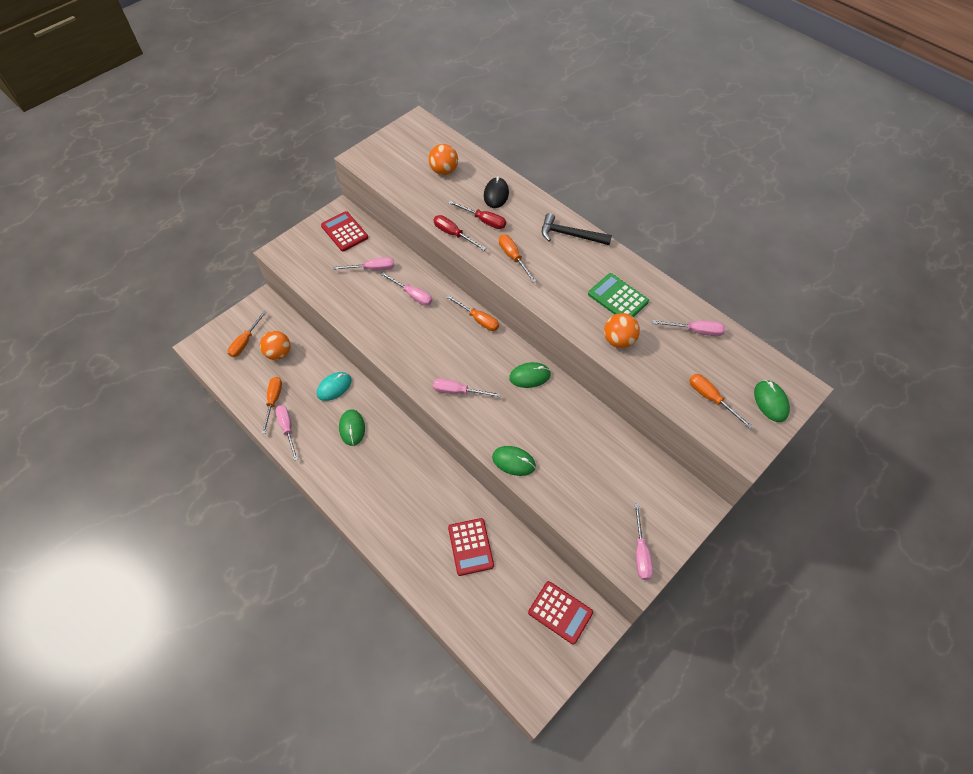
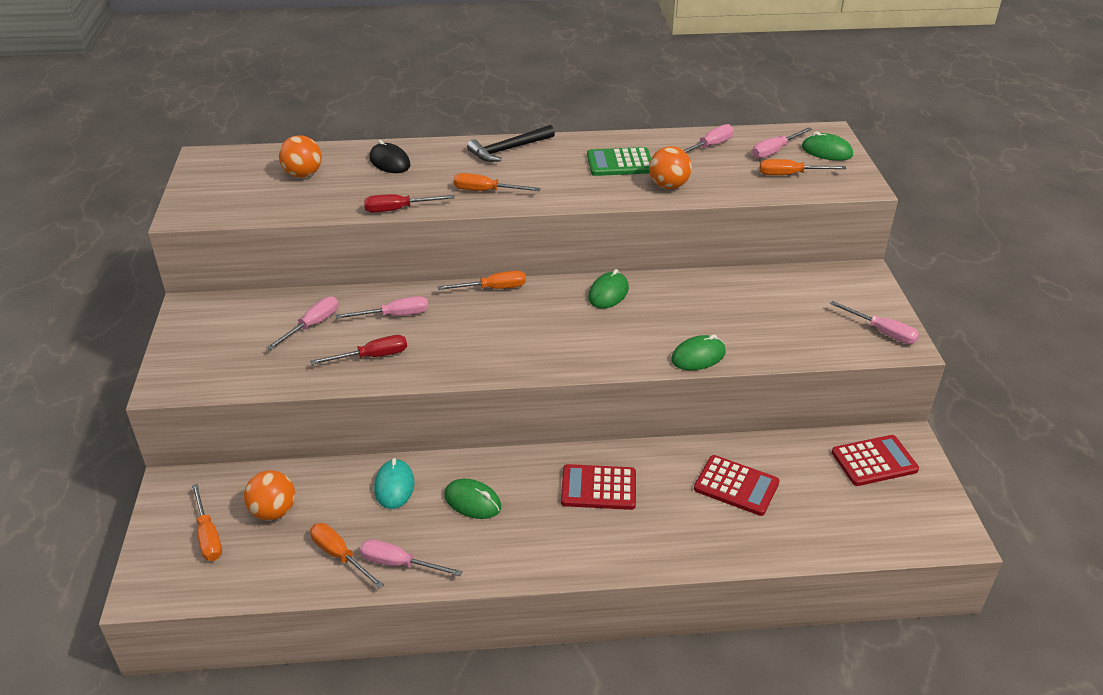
camera: 50 degrees left, 20 degrees down
(344, 232) = (224, 318): red calculator -> red calculator (598, 488)
(458, 391) = (566, 349): pink screwdriver -> pink screwdriver (775, 151)
(484, 221) = (411, 184): red screwdriver -> red screwdriver (372, 357)

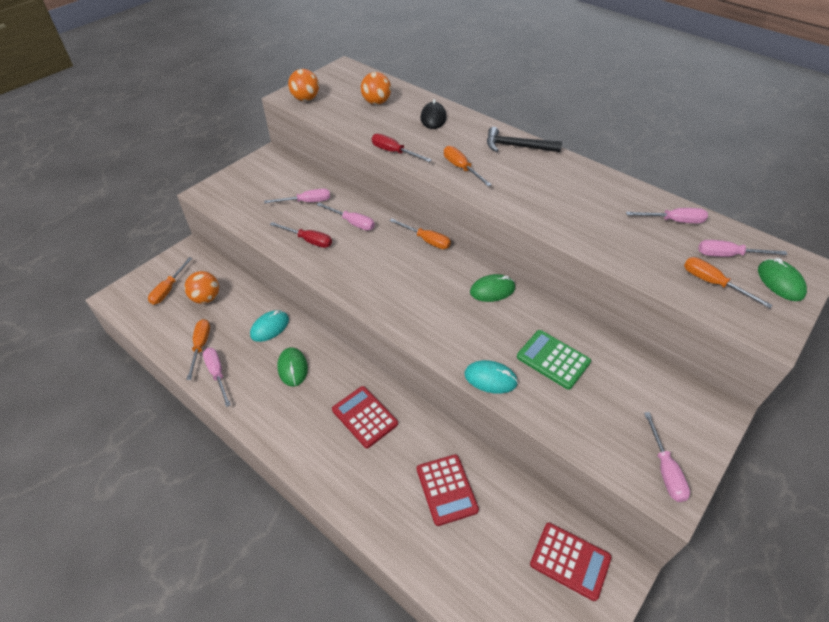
camera: 45 degrees right, 10 degrees up
(620, 163) = (581, 197): green calculator -> green calculator (553, 359)
(668, 186) = (593, 234): orange ball -> orange ball (305, 99)
(698, 356) = (490, 378): green mouse -> turquoise mouse

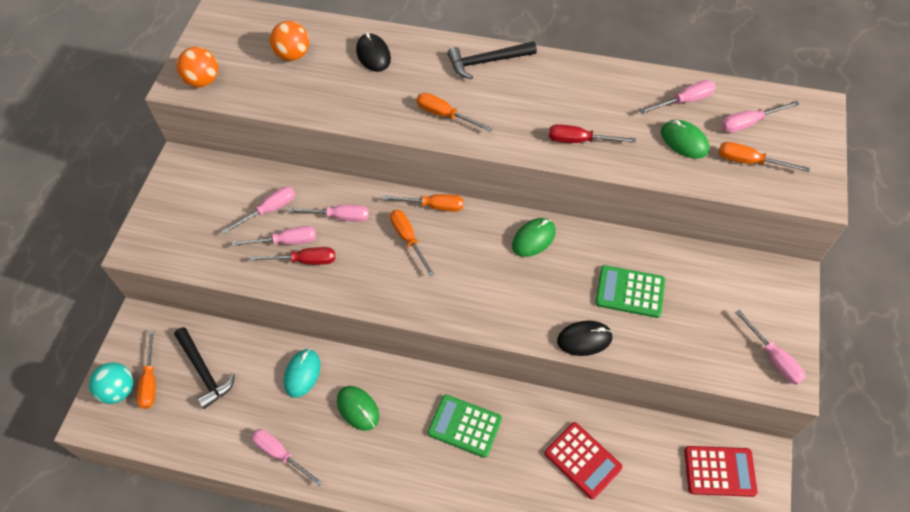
camera: 25 degrees left, 10 degrees up
(145, 286) = (119, 390): none -> turquoise ball
(201, 346) = (239, 431): orange screwdriver -> orange screwdriver (408, 239)
(206, 298) = (204, 371): orange ball -> black hammer
(304, 224) = (286, 241): none -> pink screwdriver
(365, 417) = (464, 426): red calculator -> green calculator
(394, 152) = (359, 121): red screwdriver -> red screwdriver (579, 140)
(490, 378) = (584, 339): turquoise mouse -> black mouse
(780, 282) = (803, 136): green mouse -> green mouse (684, 141)

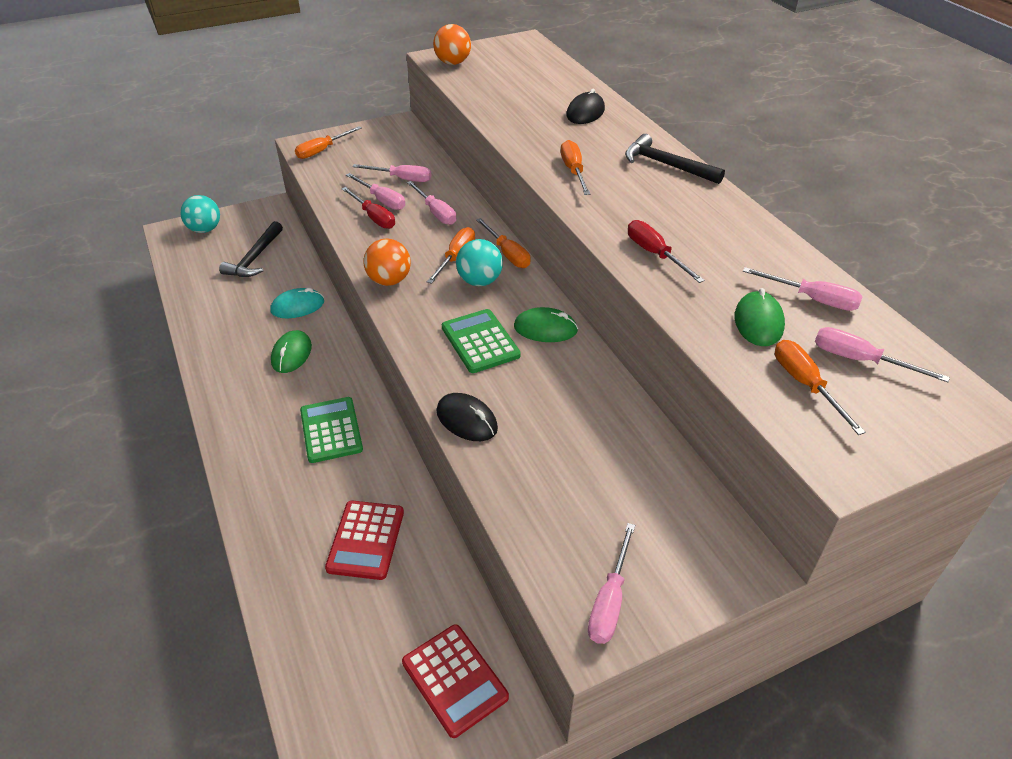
camera: 50 degrees right, 15 degrees down
(150, 381) = (225, 238): orange screwdriver -> orange screwdriver (322, 150)
(280, 454) = (213, 334): pink screwdriver -> none
(293, 55) = (531, 82): orange ball -> orange ball (389, 281)
(450, 242) = (479, 281): none -> turquoise ball
(630, 292) = (561, 427): green calculator -> green calculator (480, 341)

